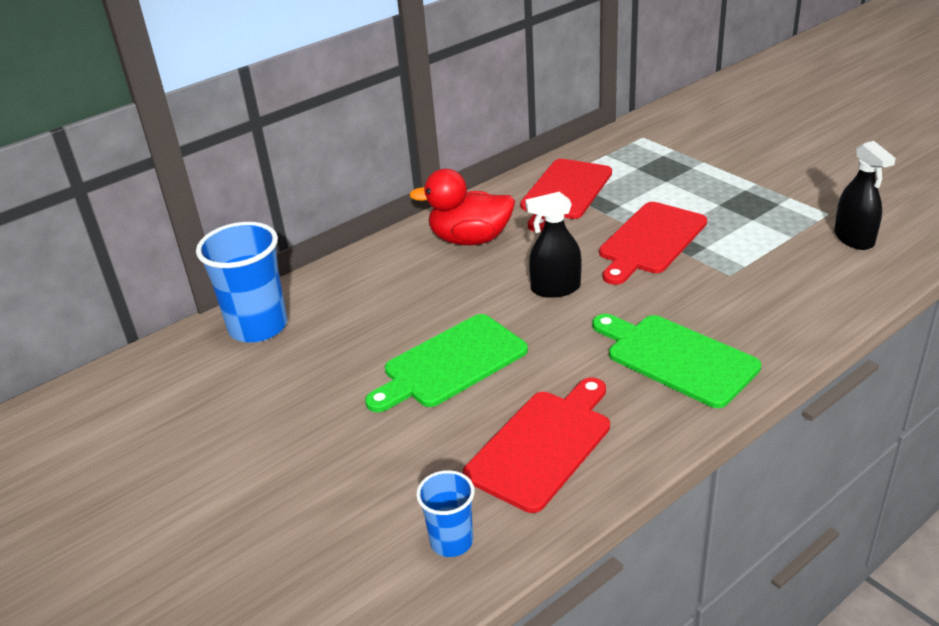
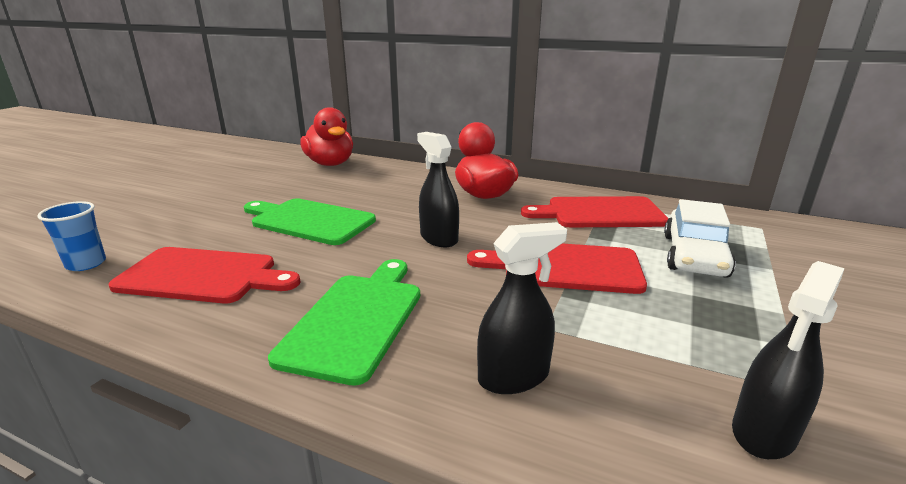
camera: 60 degrees right, 10 degrees down
(258, 327) = (330, 164): blue cup -> red duck
(667, 181) = (694, 255): none -> white car
(778, 303) = (513, 377): none -> black spray bottle

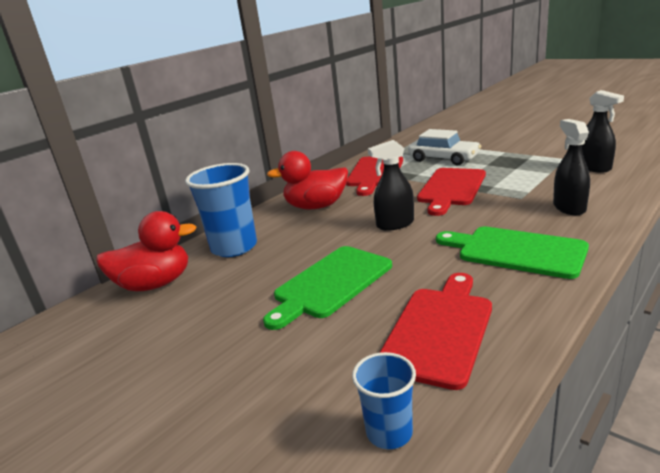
camera: 70 degrees left, 0 degrees up
(388, 176) = (234, 247): none -> blue cup

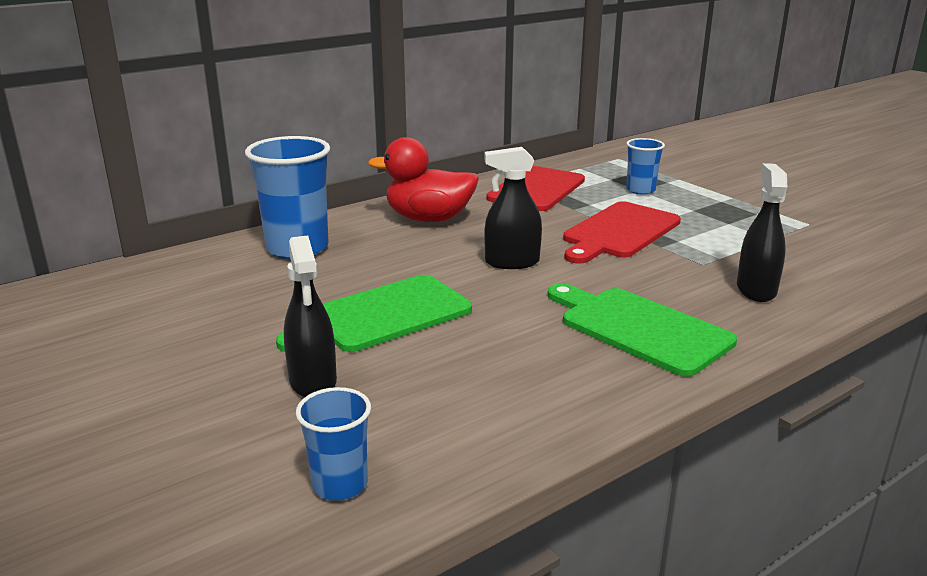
camera: 10 degrees right, 0 degrees up
(155, 284) = (182, 271): red duck -> none
(439, 330) = (473, 396): red cutting board -> none
(443, 158) = (640, 190): white car -> blue cup
(594, 168) = (838, 244): black spray bottle -> black spray bottle (313, 382)

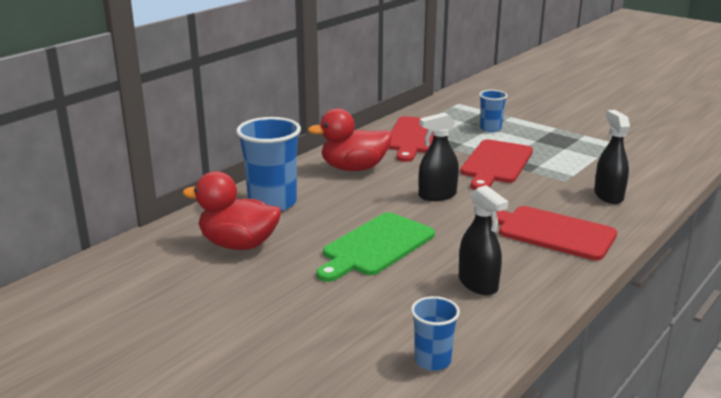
camera: 15 degrees left, 0 degrees up
(216, 291) = (238, 244): none -> red duck
(313, 382) = (363, 299): black spray bottle -> black spray bottle (478, 284)
(639, 328) = (551, 232): green cutting board -> red cutting board

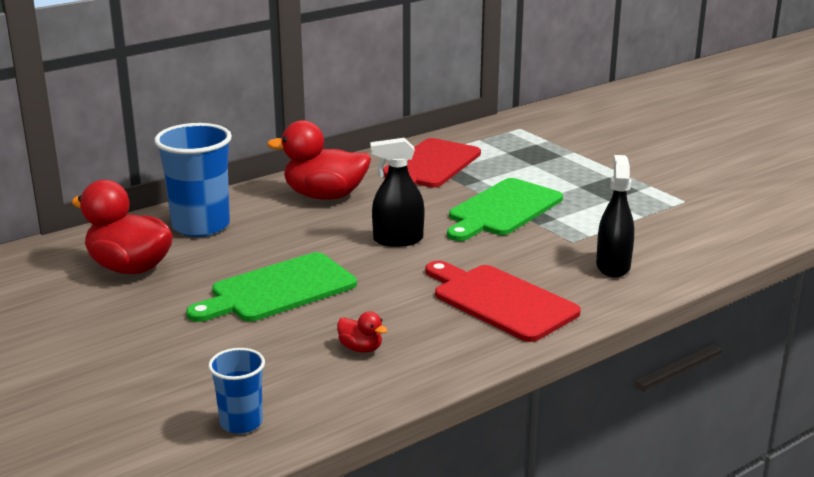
camera: 15 degrees right, 0 degrees up
(478, 284) = (361, 348): black spray bottle -> red duck
(490, 128) = (533, 164): blue cup -> none
(496, 163) = (503, 210): red cutting board -> green cutting board

